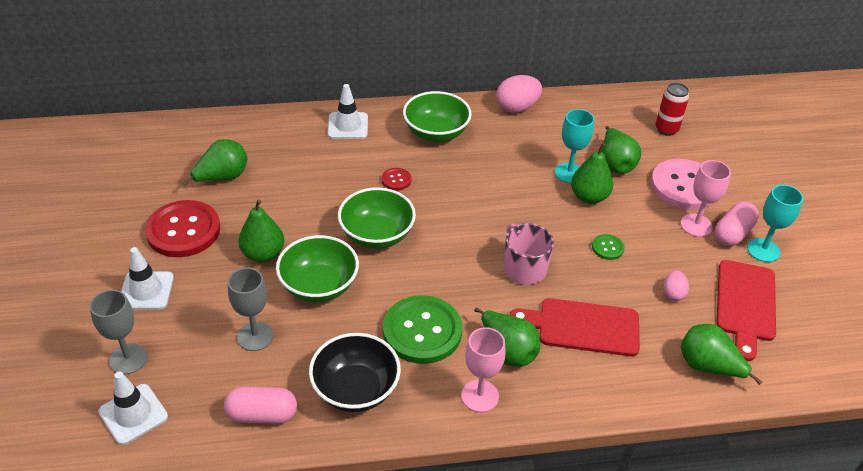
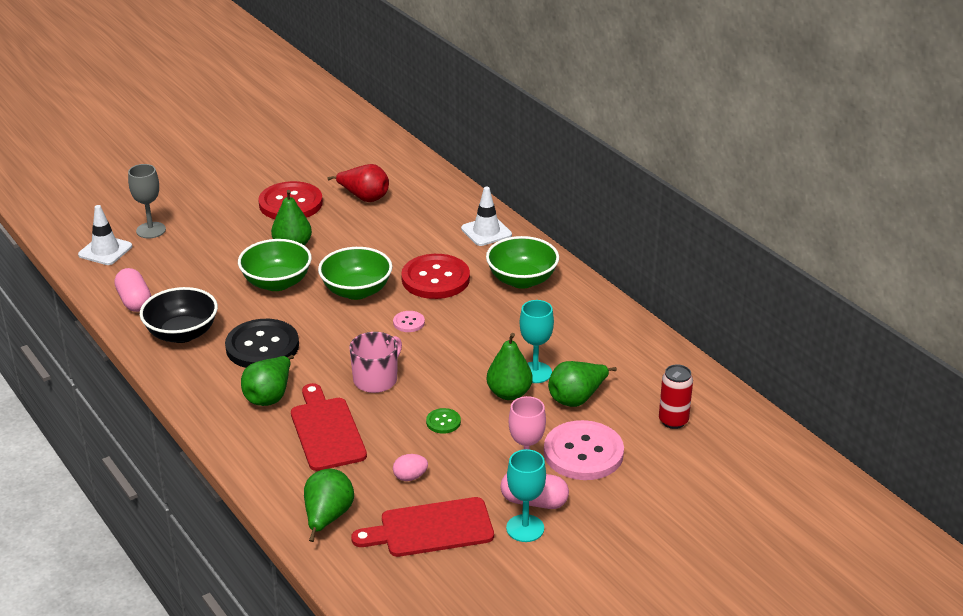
camera: 65 degrees right, 10 degrees down
(146, 291) = (218, 212): white traffic cone -> none
(222, 177) = (364, 197): green pear -> red pear
(255, 336) = (205, 272): grey goblet -> none
(396, 180) = (435, 279): red button -> red button, size x2.25
(422, 331) = (262, 346): green button -> black button
(451, 219) = (409, 322): none -> pink button
(480, 396) = (212, 395): pink goblet -> none
(517, 108) = (609, 315): pink egg -> none

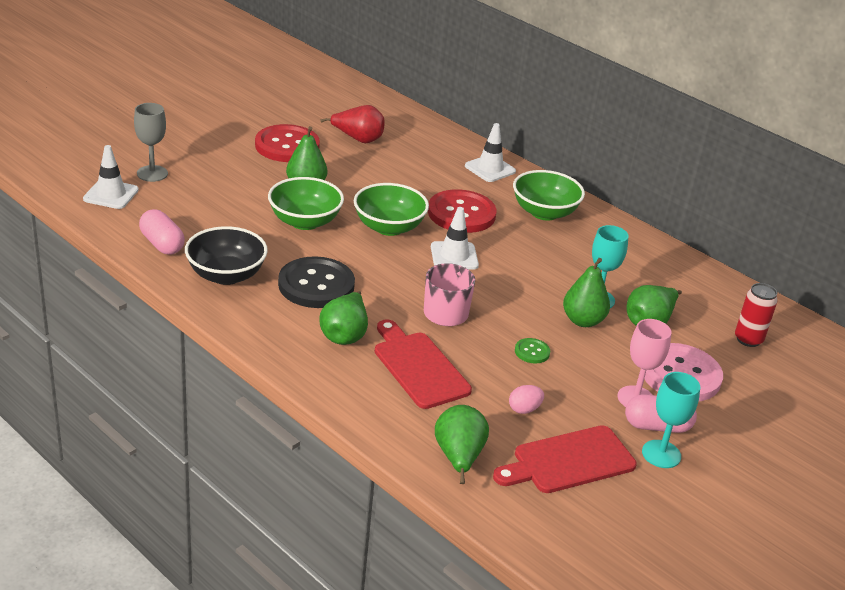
camera: 15 degrees left, 0 degrees up
(409, 322) = (454, 256): pink button -> white traffic cone

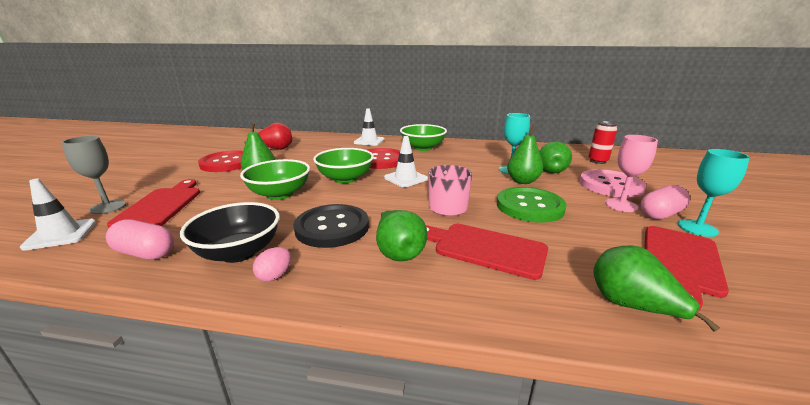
camera: 30 degrees left, 10 degrees down
(194, 191) = (161, 205): none -> red cutting board
(524, 409) = (591, 241): pink egg -> pink egg (275, 276)
(532, 352) = (529, 206): green button -> green button, size x2.25

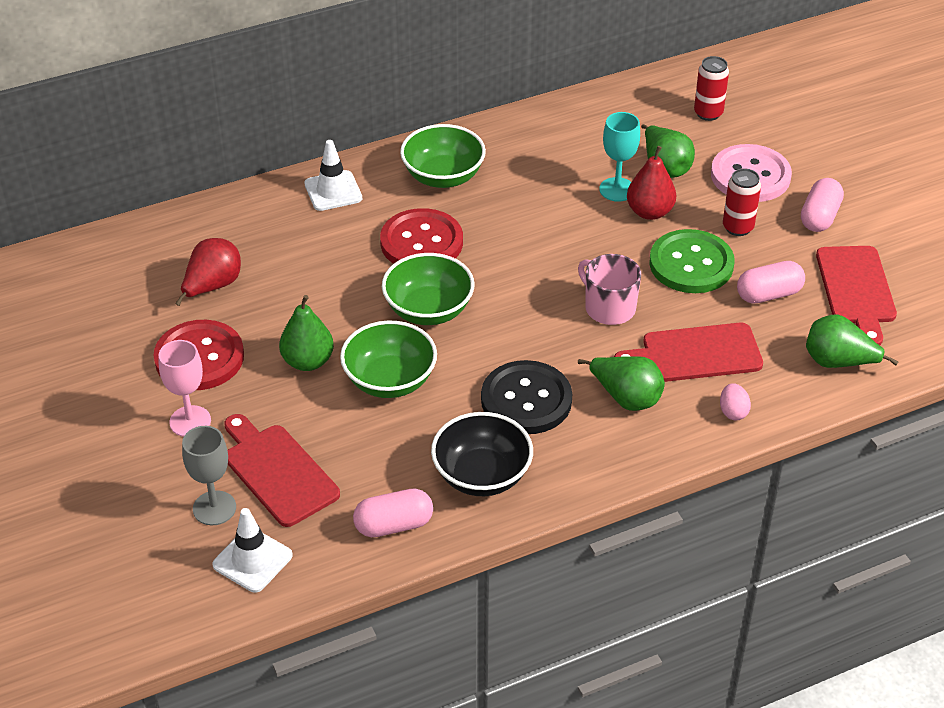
camera: 35 degrees left, 20 degrees up
(275, 276) = (553, 478): pink egg -> pink egg (733, 412)
(405, 178) = (505, 272): white traffic cone -> none
(522, 181) = (649, 212): green pear -> red pear
(582, 201) = (738, 227): none -> red can
(583, 238) = (768, 294): none -> pink capsule
(621, 205) = (778, 217): pink goblet -> pink goblet (190, 421)
(697, 228) = (857, 228): turquoise goblet -> none

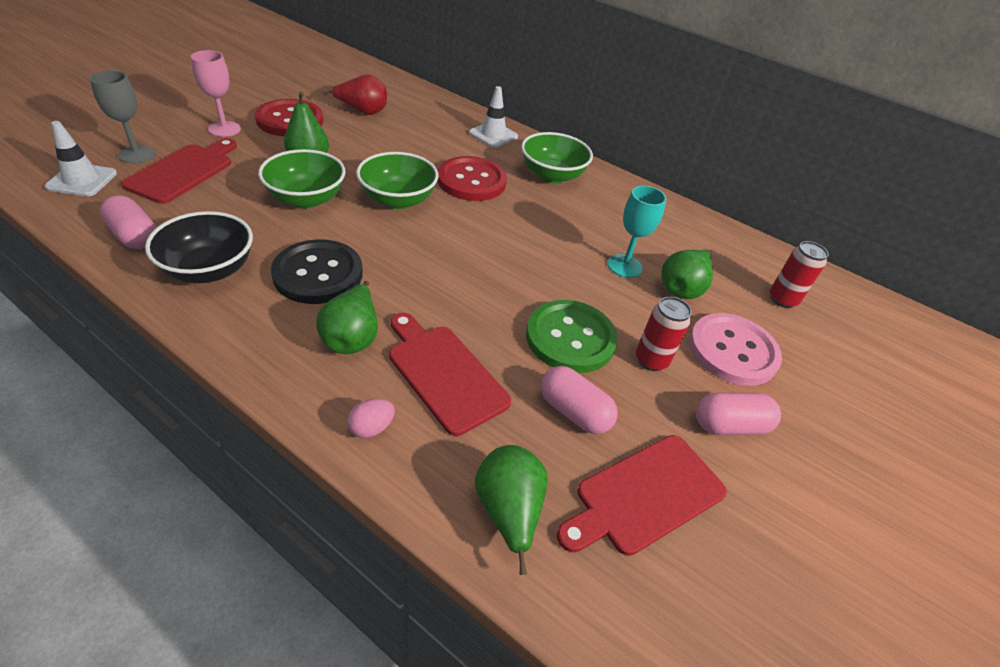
camera: 55 degrees right, 0 degrees up
(609, 308) = (469, 296): pink mug -> none
(649, 212) = (615, 293): red pear -> none

